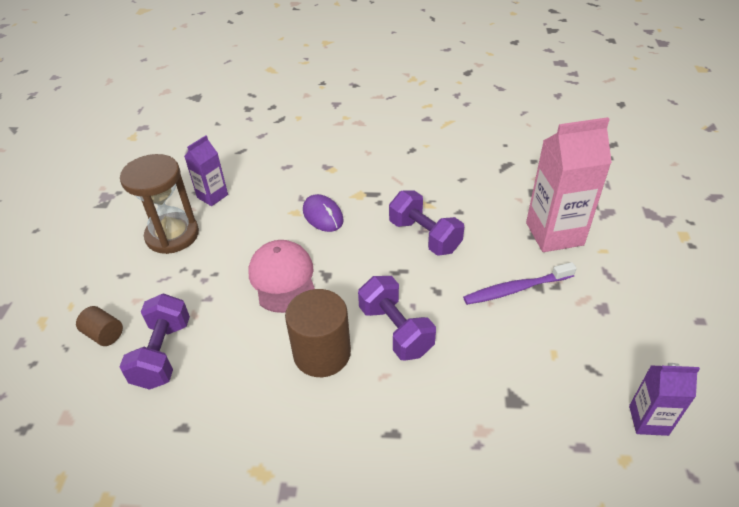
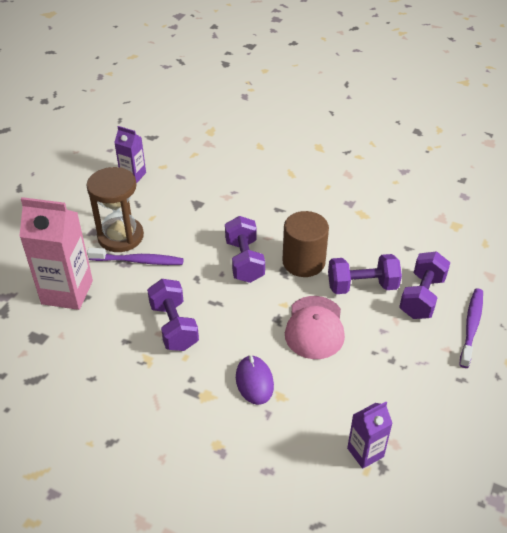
camera: 160 degrees left, 0 degrees up
(104, 334) = (471, 326): brown cylinder -> purple toothbrush
(172, 235) = (413, 410): brown hourglass -> brown hourglass (120, 236)
(239, 344) = (362, 286): none -> purple dumbbell

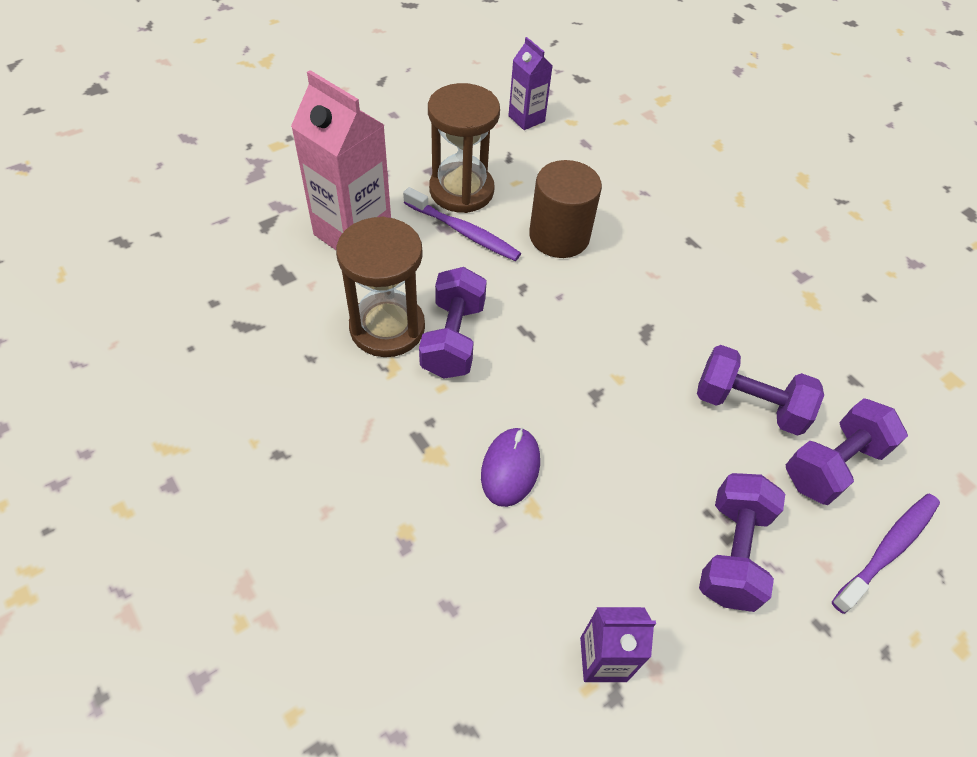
camera: 25 degrees right, 10 degrees up
(128, 338) = (387, 327): none -> brown hourglass
(244, 261) = (601, 292): purple dumbbell -> purple dumbbell (731, 552)
(303, 262) = (683, 331): brown cylinder -> brown cylinder (559, 236)
(314, 327) = (641, 433): pink cap -> none

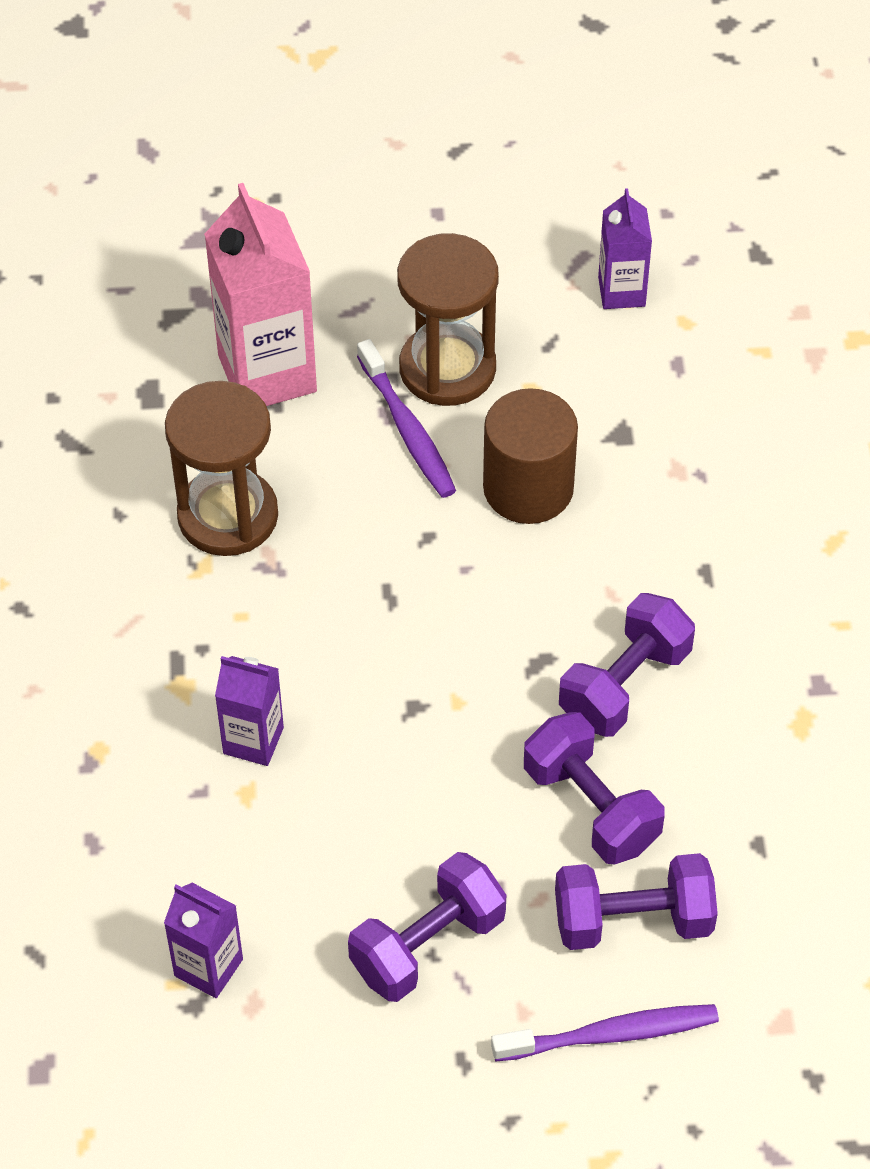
camera: 35 degrees right, 0 degrees up
(453, 339) = (295, 564): purple dumbbell -> purple dumbbell (624, 685)
(510, 468) = (253, 740): purple mouse -> purple carton

